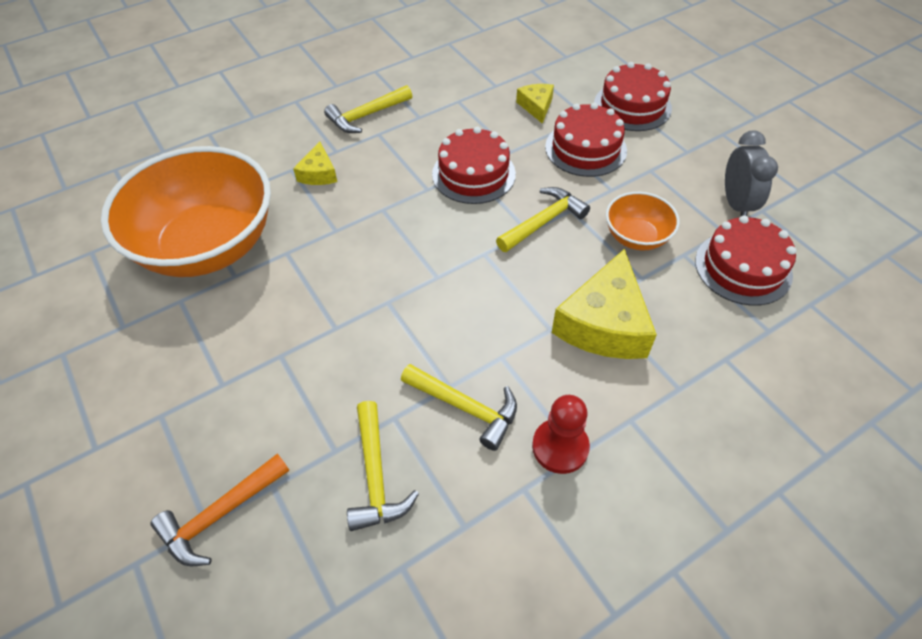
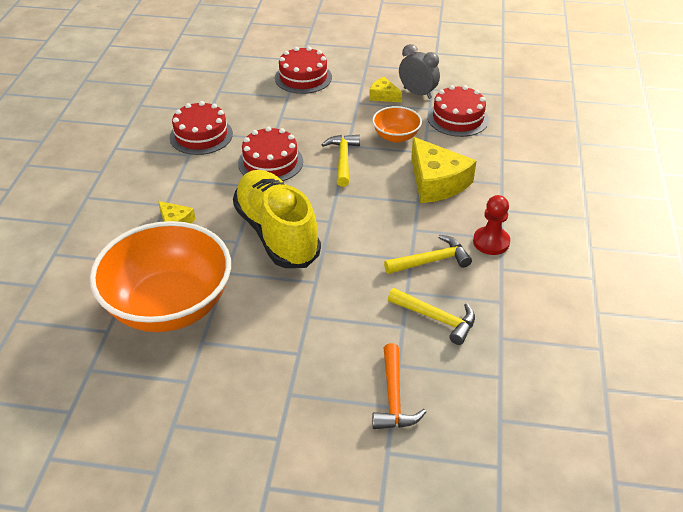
camera: 50 degrees left, 10 degrees down
(366, 116) = (153, 175): yellow hammer -> none
(376, 250) = (276, 233): none -> yellow shoe
(536, 106) = (251, 108): yellow cheese -> yellow cheese (383, 96)
(585, 148) = (311, 112): red cake -> red cake (201, 135)

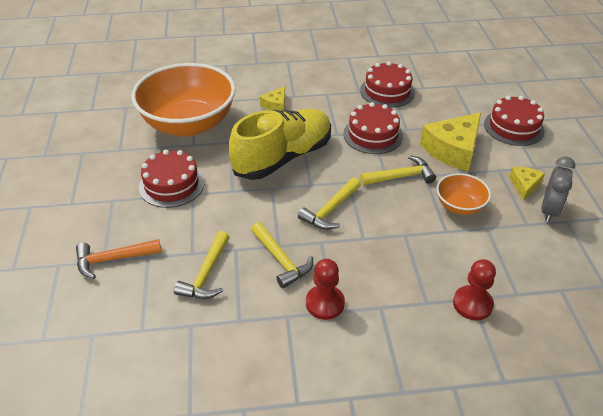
camera: 75 degrees right, 0 degrees up
(373, 215) = (330, 210): none -> yellow hammer
(436, 182) = (401, 248): yellow cheese -> yellow cheese (453, 150)
(458, 118) = (525, 250): red cake -> red cake (171, 185)
(508, 160) = (472, 304): none -> red pawn

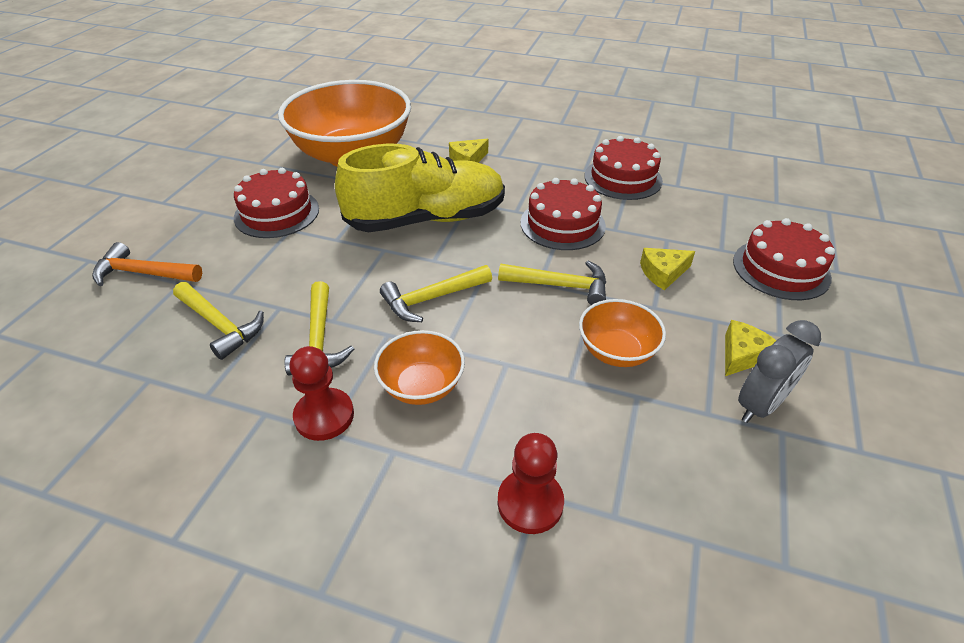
camera: 25 degrees right, 0 degrees up
(206, 274) = (220, 325): yellow hammer -> yellow hammer turned 90 degrees counterclockwise
(367, 265) = (422, 386): none -> orange bowl
(453, 150) = (663, 273): yellow cheese -> yellow cheese, size x0.51

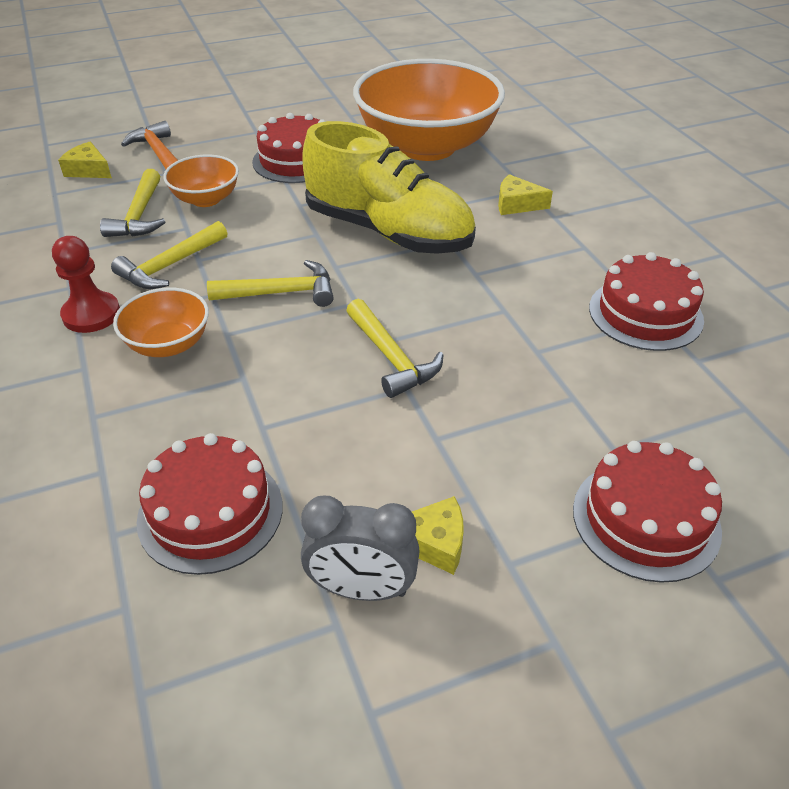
camera: 50 degrees right, 0 degrees up
(431, 299) = (281, 293): yellow hammer -> yellow hammer turned 150 degrees clockwise
(530, 502) = (88, 472): red pawn -> none
(562, 224) = (495, 312): red cake -> red cake (210, 512)
(616, 351) = (334, 441): orange bowl -> orange bowl (206, 199)
(663, 273) = (504, 420): yellow cheese -> yellow cheese (88, 170)

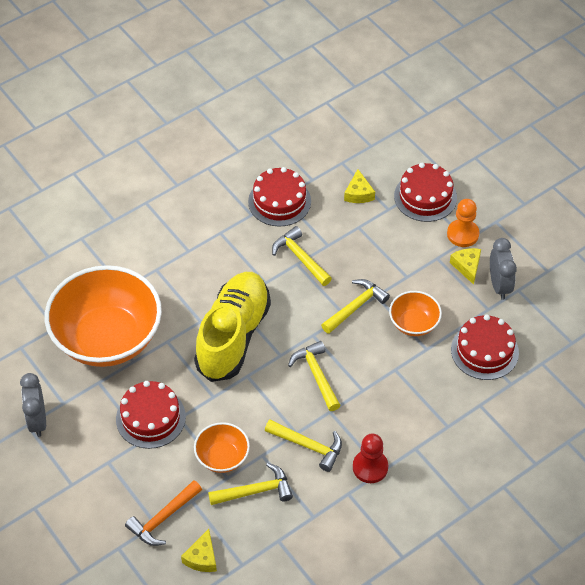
camera: 105 degrees left, 10 degrees up
(168, 344) = (382, 415): orange bowl -> orange bowl (414, 323)
(336, 101) = (37, 421): none -> grey clock
(516, 315) = (300, 258): none -> yellow hammer
(517, 204) = (178, 272): yellow cheese -> yellow cheese (358, 193)
(526, 560) = (462, 234): none -> orange pawn

